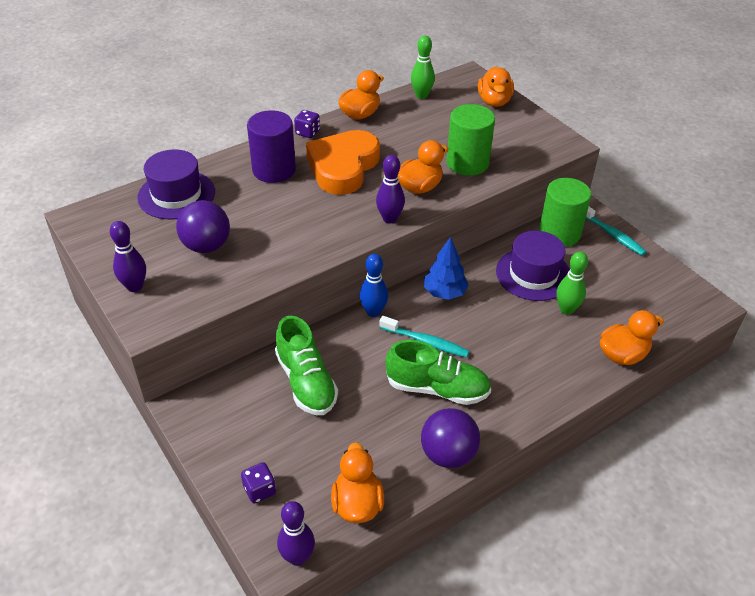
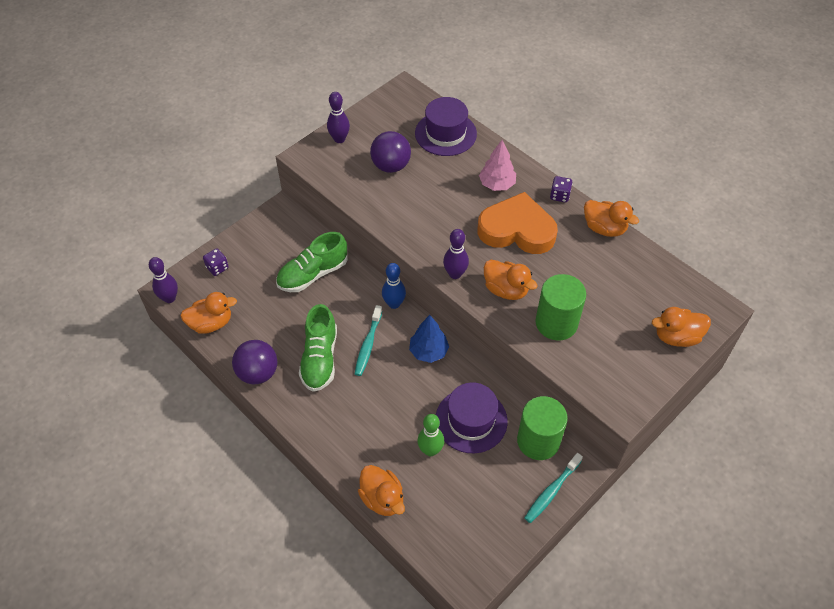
camera: 80 degrees right, 10 degrees up
(274, 170) = (497, 184): purple cylinder -> pink tree
(421, 95) = (659, 272): green bowling pin -> none

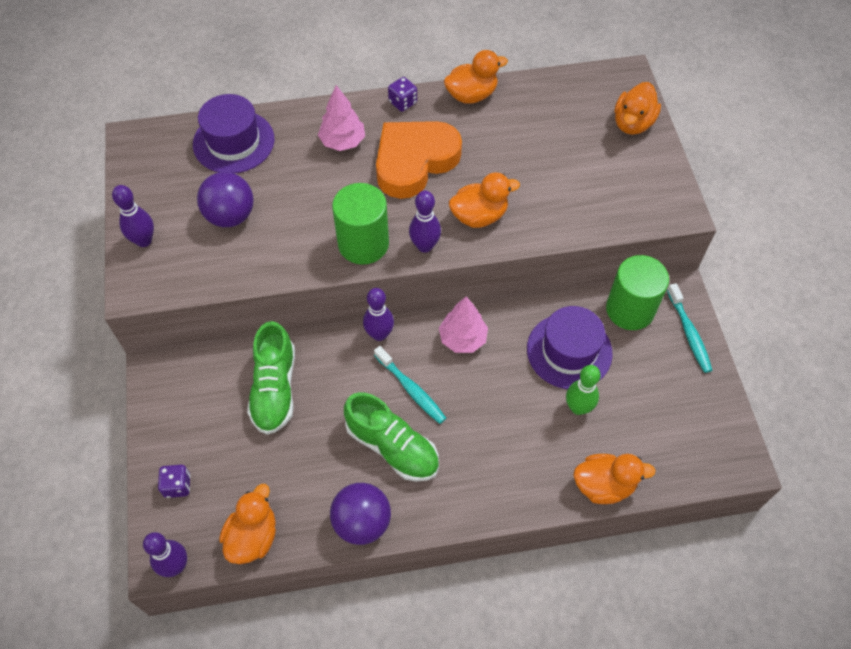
camera: 55 degrees left, 5 degrees up
(394, 304) = (379, 334): blue bowling pin -> purple bowling pin
(428, 351) = (462, 338): blue tree -> pink tree
(556, 323) = (550, 200): green cylinder -> green cylinder (363, 244)

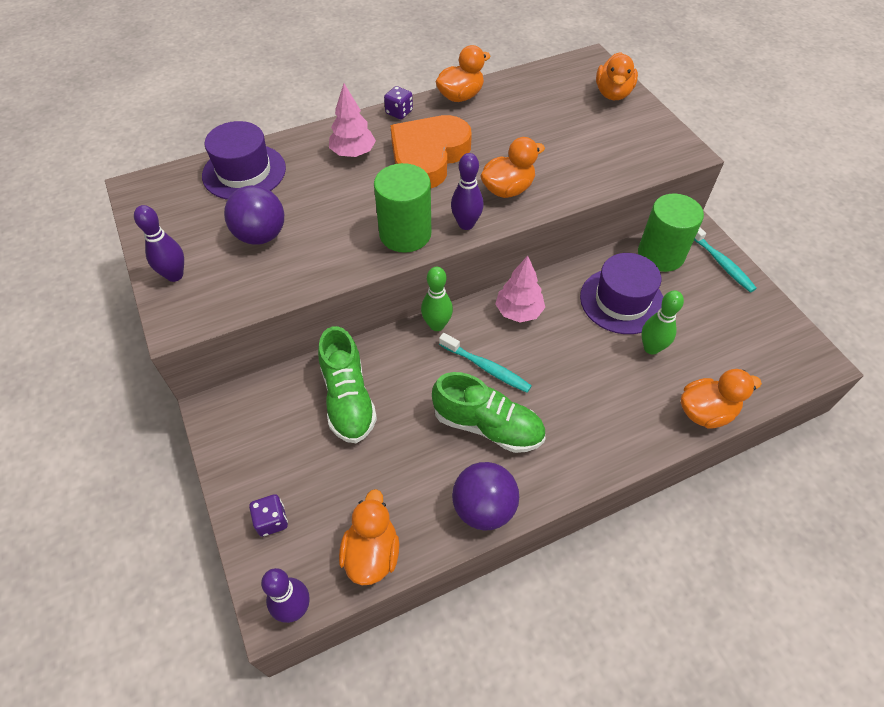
camera: 15 degrees left, 5 degrees down
(379, 334) = (437, 325): purple bowling pin -> green bowling pin

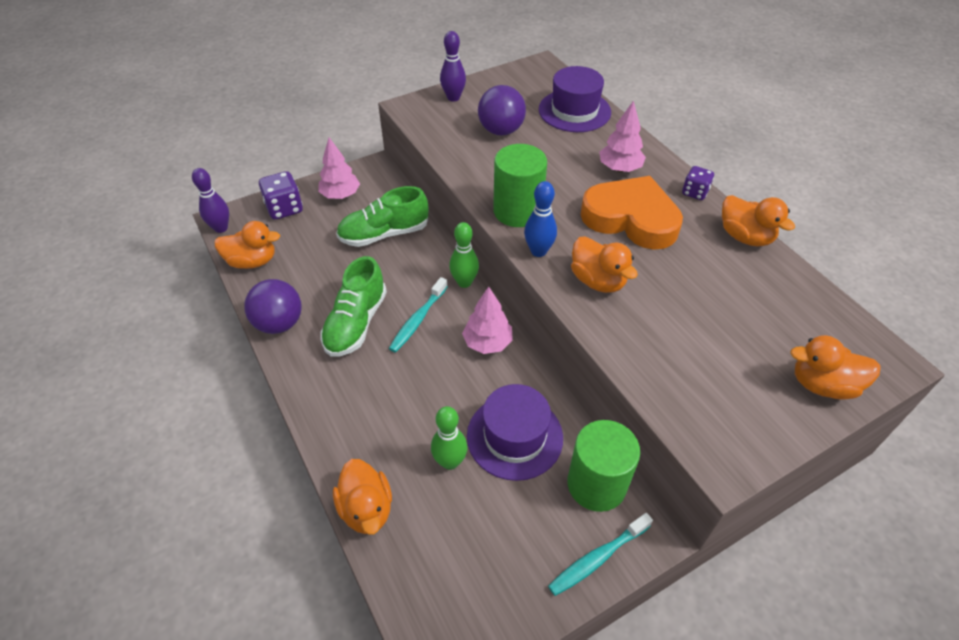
camera: 85 degrees right, 5 degrees down
(261, 450) = (340, 195): none -> pink tree
(272, 521) = (284, 208): purple dice -> purple dice, size x1.58
(466, 224) = (538, 251): purple bowling pin -> blue bowling pin

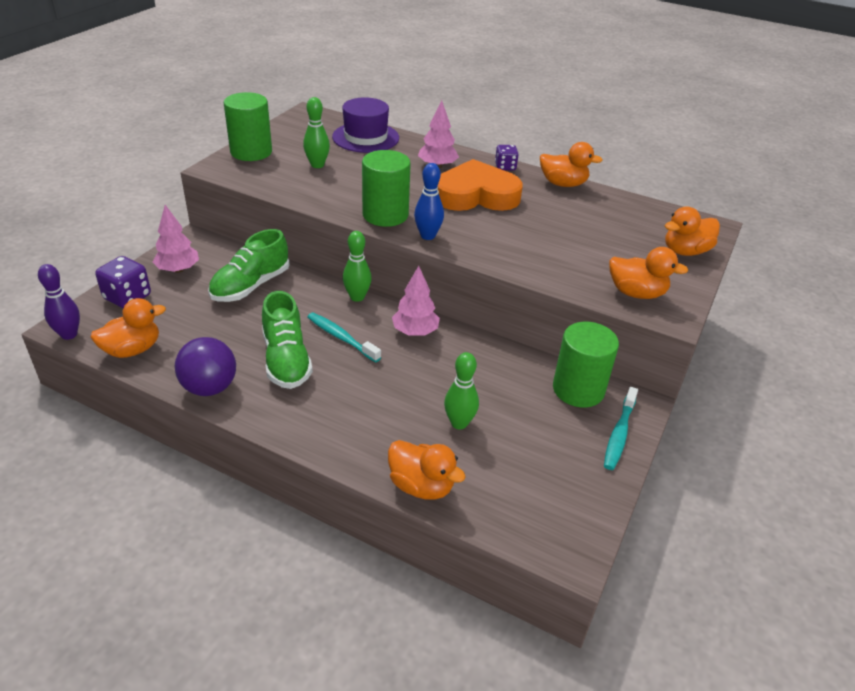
camera: 35 degrees left, 10 degrees down
(418, 320) = (341, 337): turquoise toothbrush -> turquoise toothbrush turned 135 degrees clockwise
(453, 98) = (251, 152): purple bowling pin -> green cylinder
(501, 131) = (317, 165): purple ball -> green bowling pin
(514, 436) = (493, 385): purple hat -> none
(598, 281) = (490, 240): orange duck -> orange duck (636, 293)

